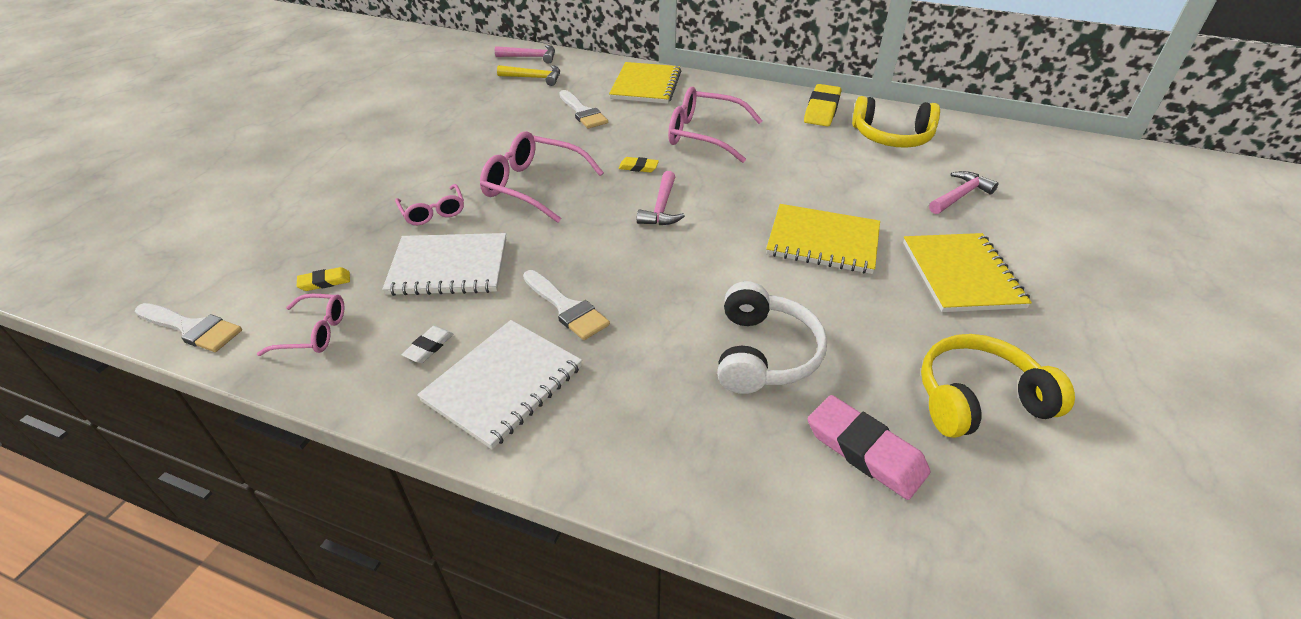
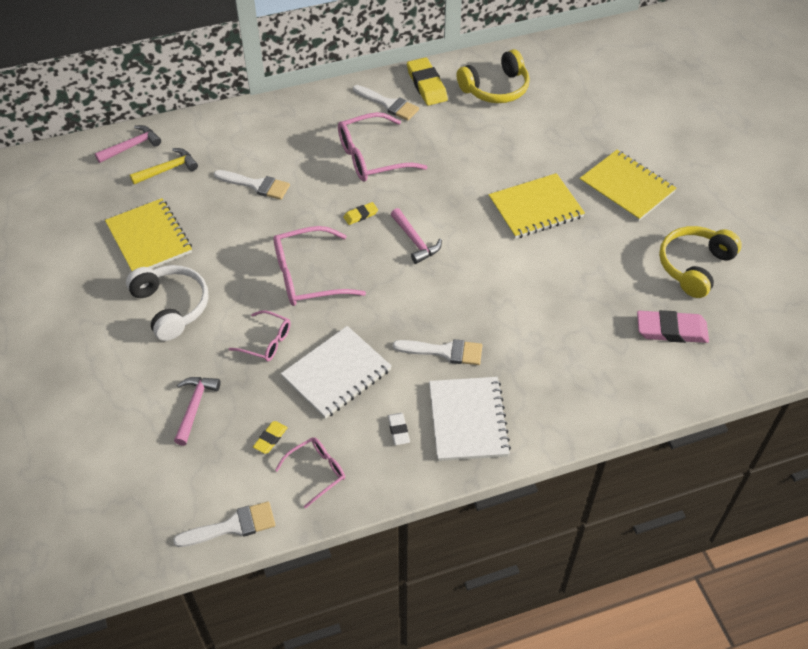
camera: 40 degrees left, 10 degrees up
(646, 85) = (271, 128): yellow notebook -> yellow notebook (149, 238)
(764, 353) = (578, 307): white headphones -> white headphones (171, 307)
(768, 108) = (388, 104): none -> white brush
(960, 195) = (578, 122): pink hammer -> pink hammer (195, 406)

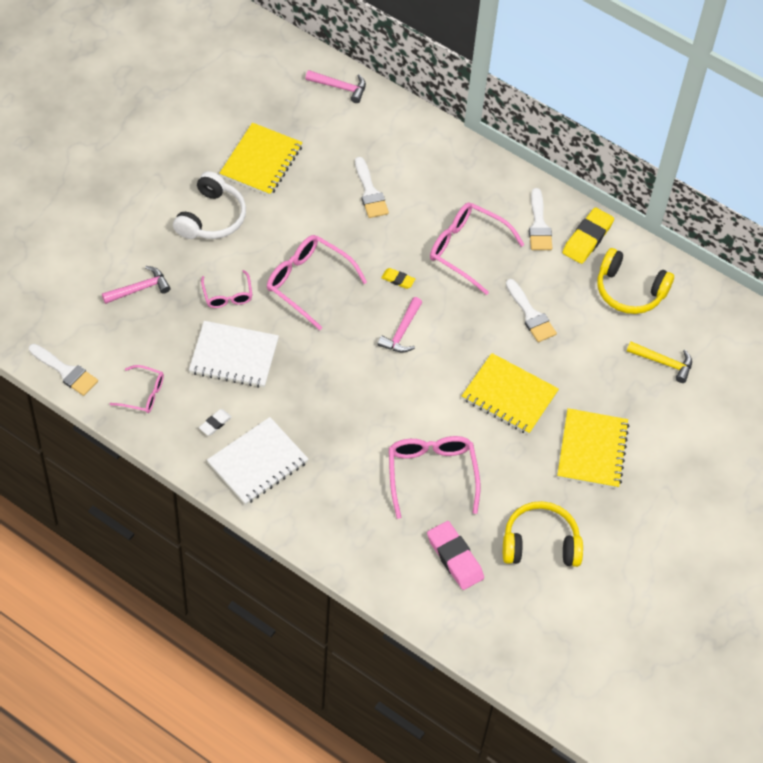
camera: 50 degrees right, 5 degrees up
(168, 169) = (337, 126): yellow hammer -> yellow hammer (664, 363)
(270, 439) = (148, 350): yellow eraser -> none
(444, 351) = (308, 413): white brush -> white brush (531, 315)
(575, 300) = (431, 475): none -> pink glasses

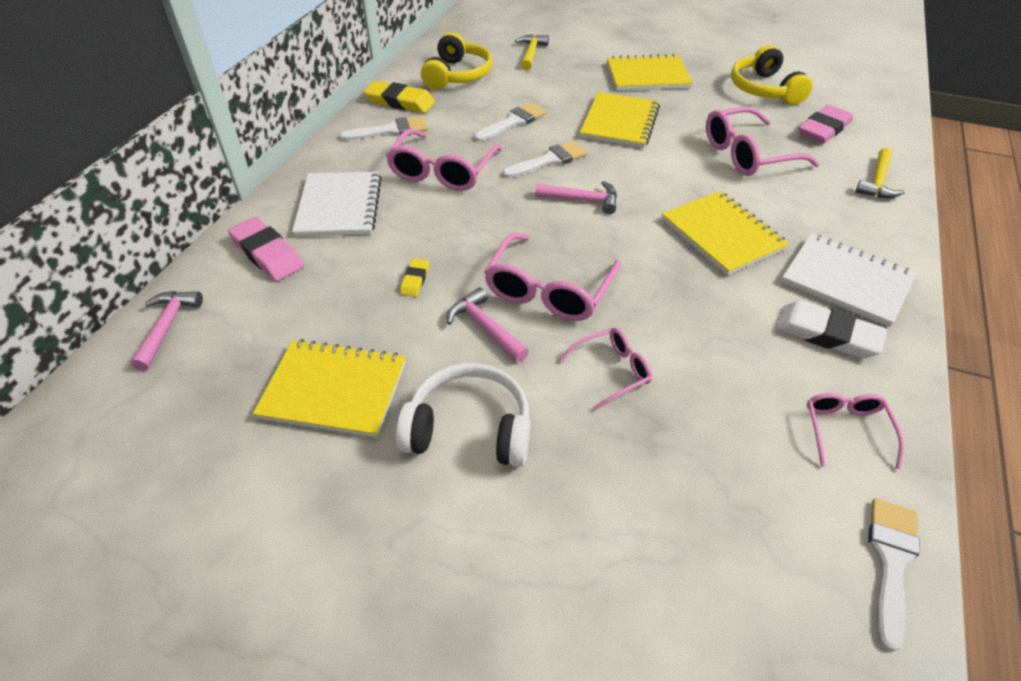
camera: 100 degrees left, 10 degrees down
(140, 289) = (658, 493): pink hammer -> pink hammer (485, 327)
(215, 423) = (826, 334): white eraser -> white eraser, size x1.95
(234, 356) = (709, 339): white notebook -> white notebook (339, 206)
(332, 408) = (722, 234): none -> yellow notebook
(363, 554) = (877, 182): none -> yellow hammer
(370, 192) = (373, 260): white brush -> white brush (549, 160)
(395, 137) = (267, 254): none -> pink eraser
(398, 280) = (508, 214): yellow eraser -> yellow eraser (415, 280)

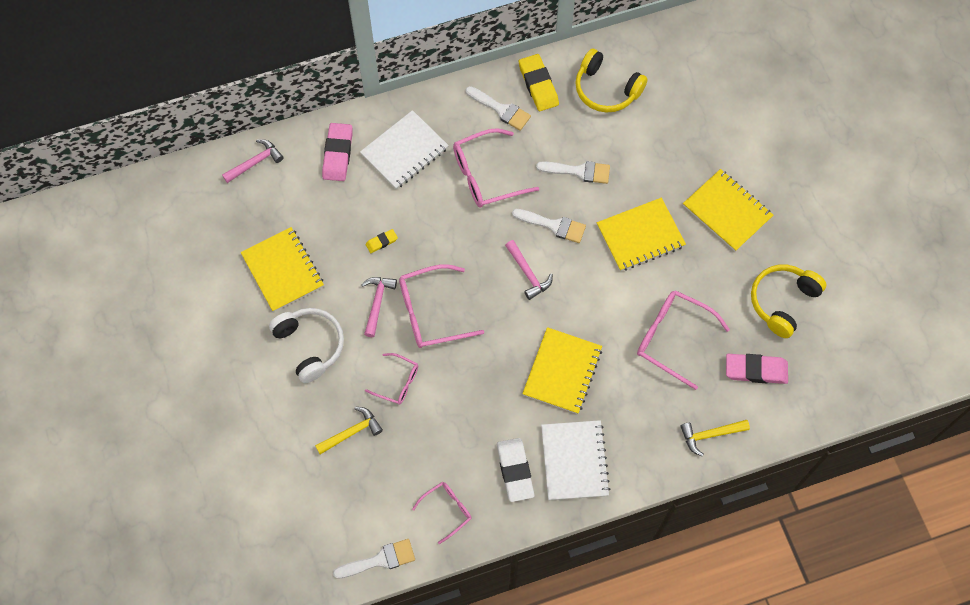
camera: 50 degrees right, 20 degrees up
(457, 75) = (606, 89): yellow headphones -> yellow headphones turned 60 degrees clockwise
(531, 53) = (685, 111): yellow hammer -> yellow hammer (352, 432)

